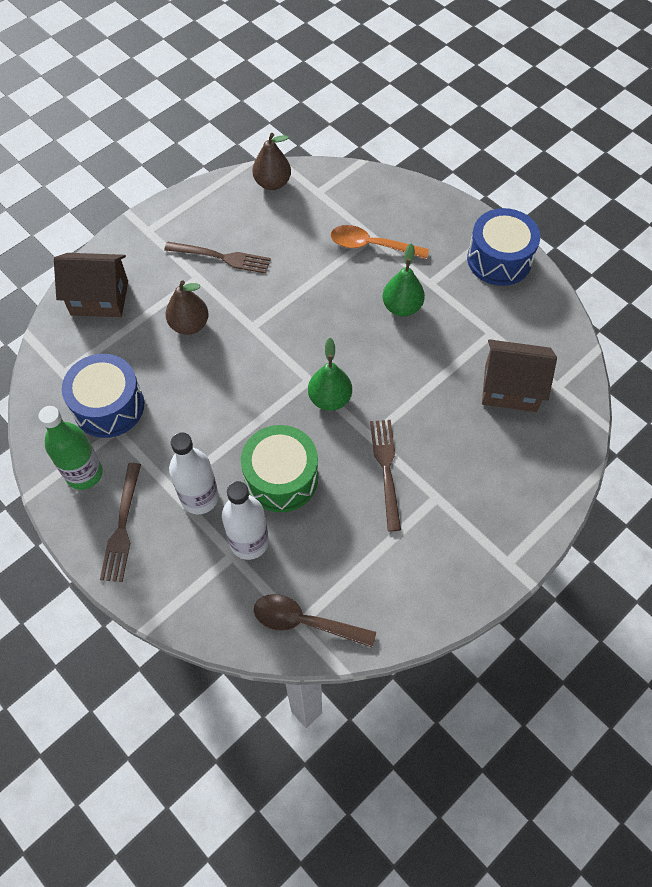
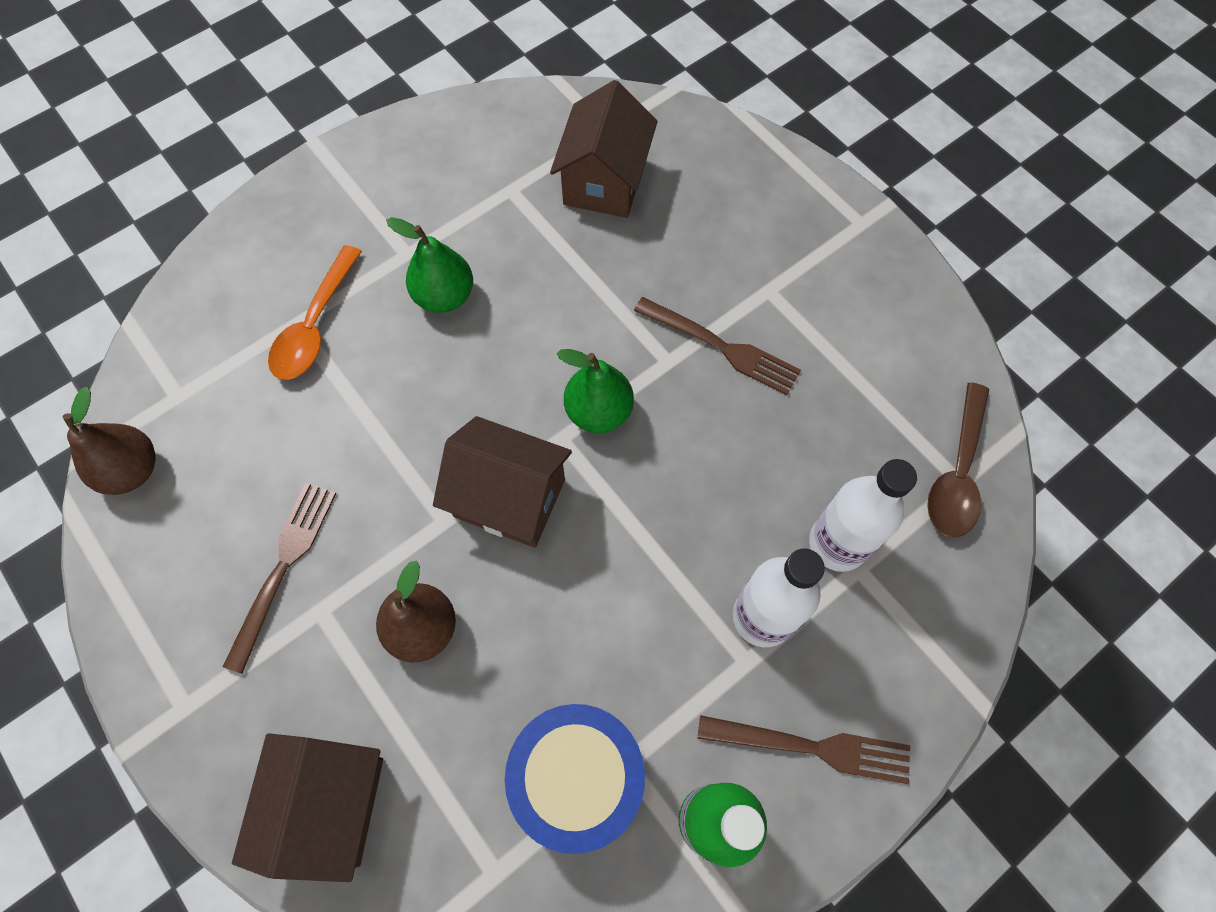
camera: 85 degrees left, 5 degrees up
(268, 357) = (509, 498): none -> brown house
(281, 478) = (732, 491): green drum -> none
(386, 469) = (722, 347): brown fork -> brown fork turned 150 degrees counterclockwise
(499, 259) = (382, 161): blue drum -> none

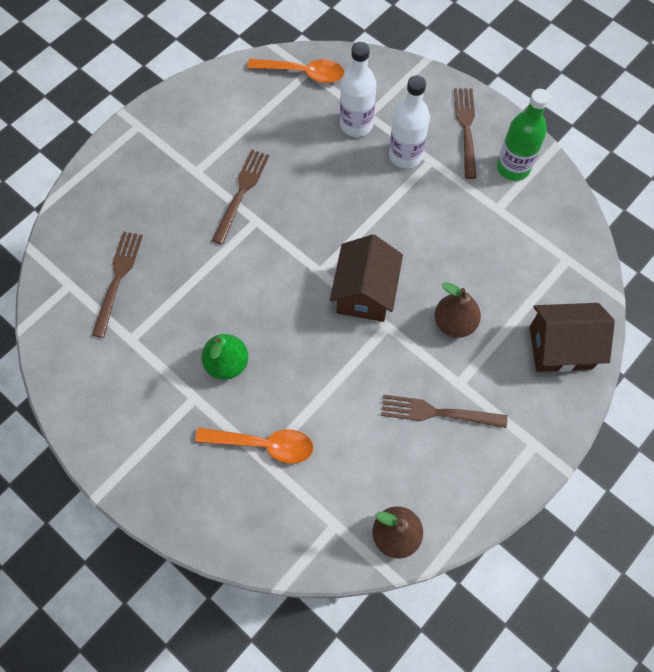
camera: 100 degrees left, 0 degrees up
(577, 778) = (511, 230): blue drum -> none
(598, 412) = (298, 254): green pear -> none
(604, 181) = (118, 279): brown house -> brown fork
(957, 473) = (303, 73): brown spoon -> orange spoon

